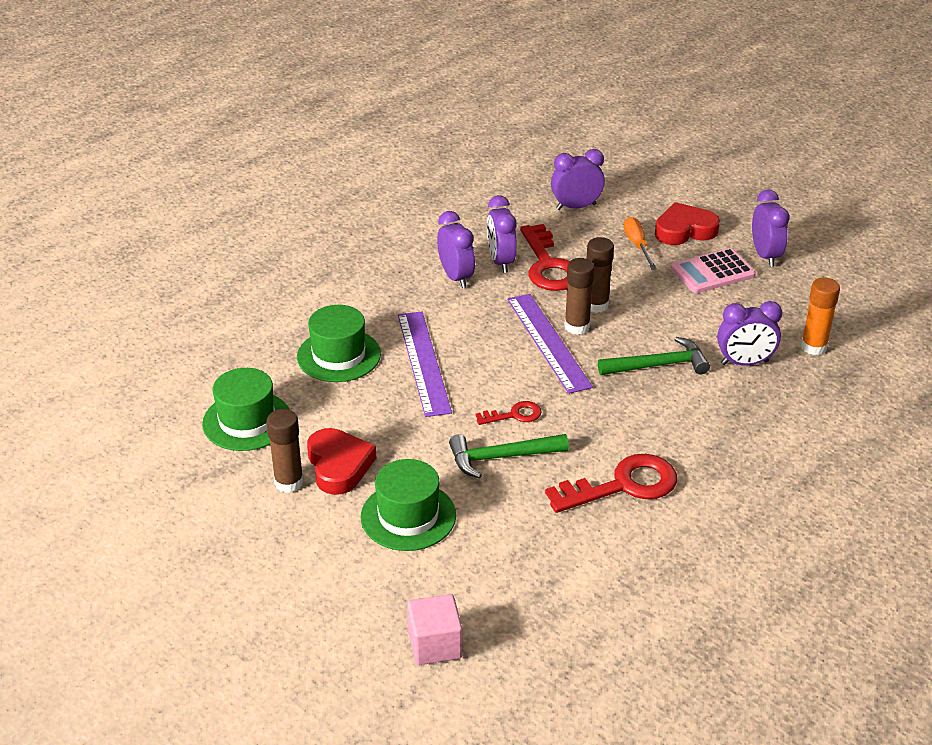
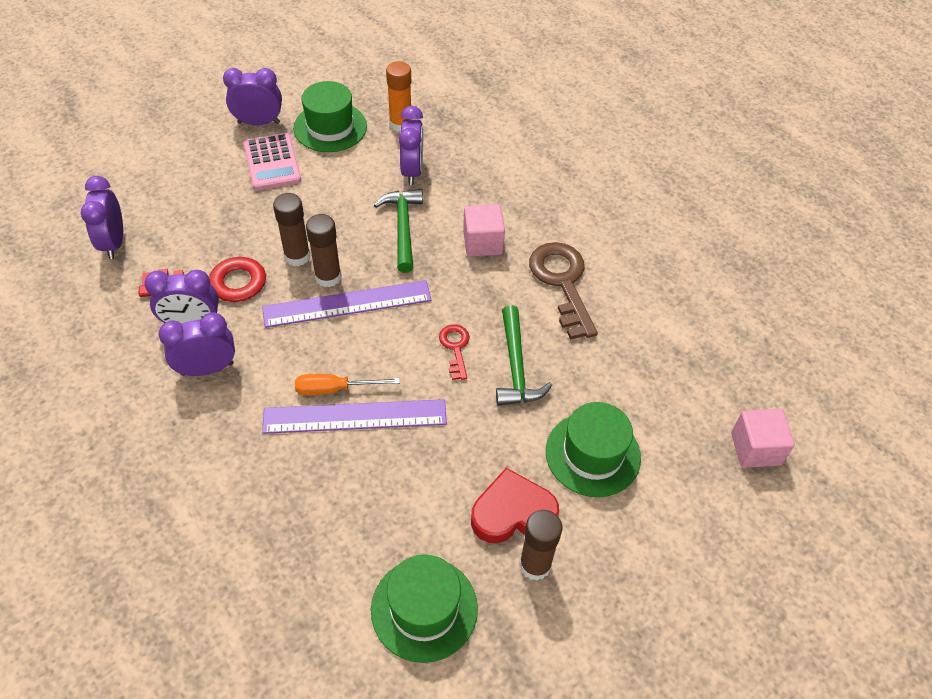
camera: 85 degrees left, 15 degrees up
(339, 355) = (322, 501): green hat -> green hat (330, 127)
(623, 485) = (562, 283): red key -> brown key
(637, 245) = (206, 207): orange screwdriver -> orange screwdriver (335, 389)
(659, 422) = (482, 243): none -> pink cube
(684, 230) = (194, 167): red heart -> none

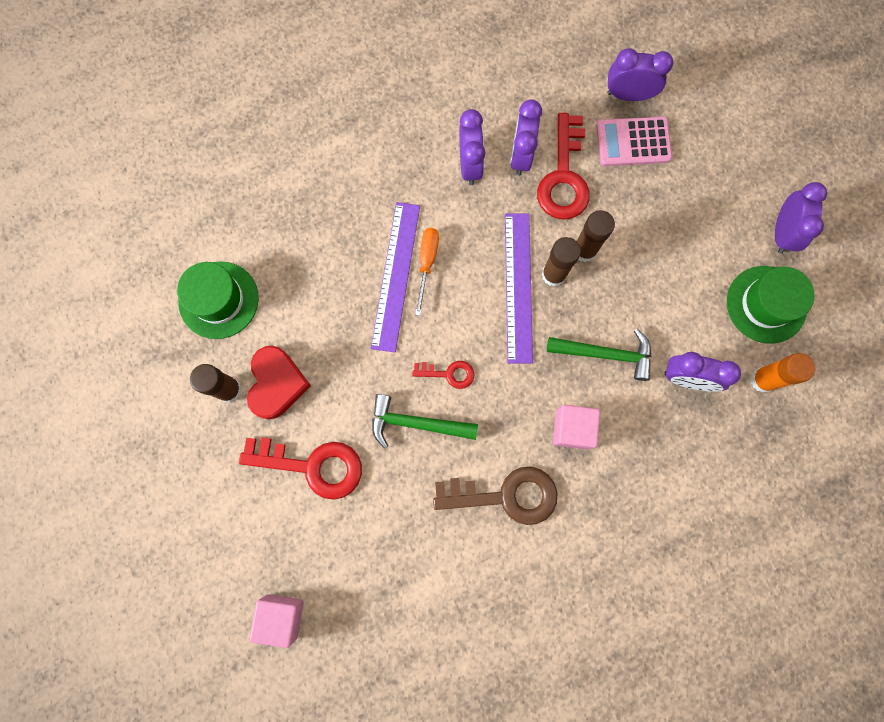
camera: 105 degrees right, 25 degrees up
(272, 162) = (718, 240): pink calculator -> pink calculator (633, 142)
(593, 454) = (312, 466): green hat -> red key

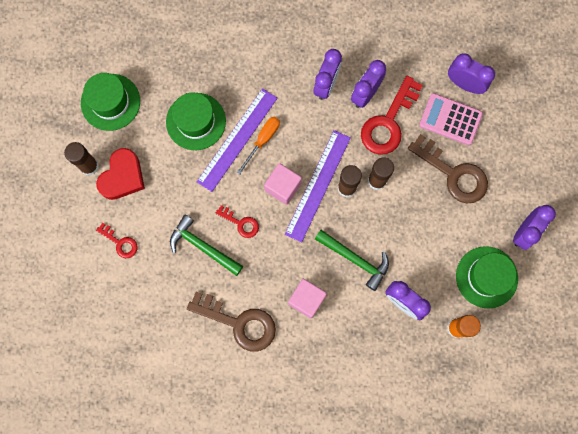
camera: 25 degrees right, 0 degrees up
(281, 616) = (54, 332): pink cube -> pink cube (283, 187)
(312, 466) = (120, 242): red key -> red key, size x0.52
(335, 276) = (196, 121): none -> green hat
(668, 202) = (453, 174): none -> brown key

